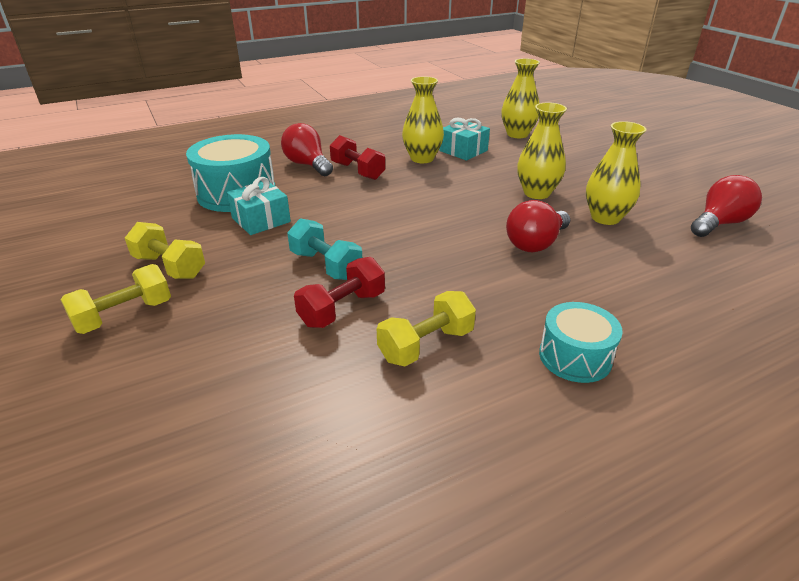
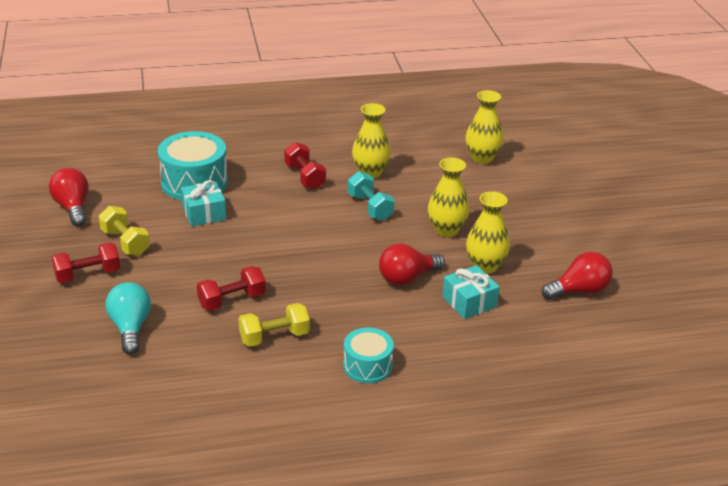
camera: 15 degrees right, 0 degrees up
(124, 315) = (88, 274): yellow dumbbell -> red dumbbell
(209, 378) = (130, 328): none -> turquoise light bulb
(307, 165) = (265, 161): red light bulb -> red light bulb (73, 207)
(326, 265) = (236, 264): turquoise dumbbell -> turquoise dumbbell (370, 207)
(463, 151) = (415, 170): turquoise gift -> turquoise gift (469, 302)

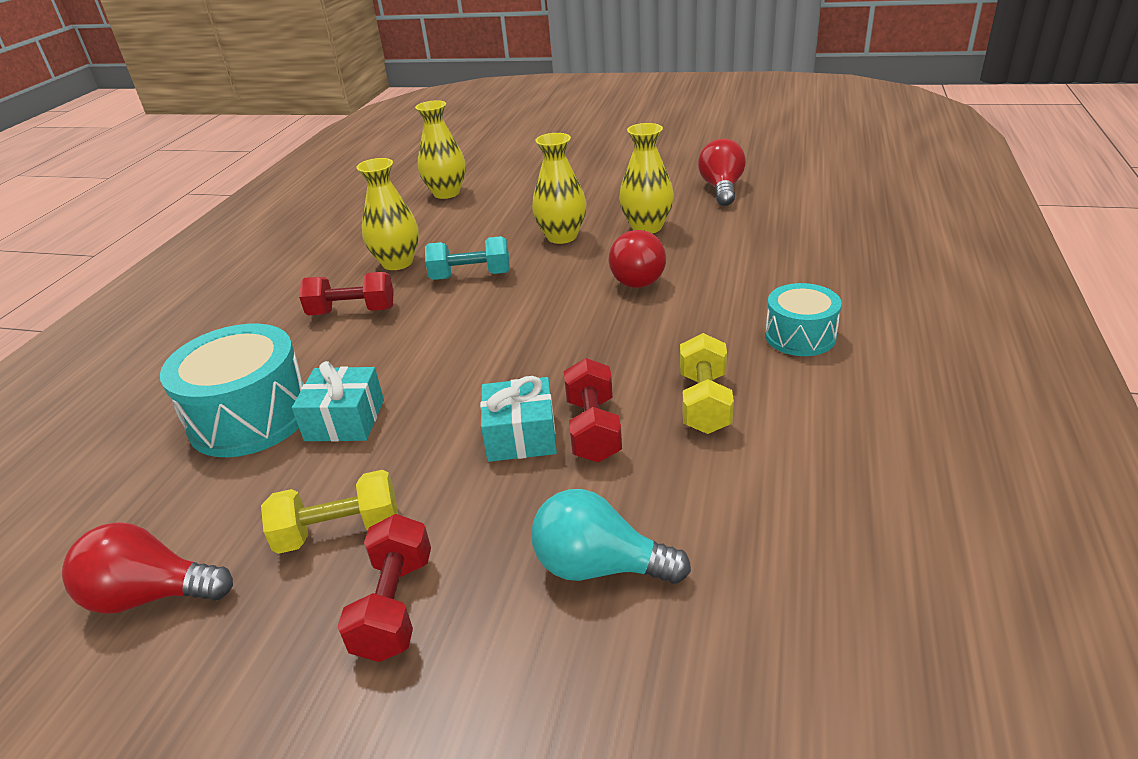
camera: 60 degrees left, 0 degrees up
(469, 302) = (706, 248): turquoise gift -> turquoise gift (521, 436)

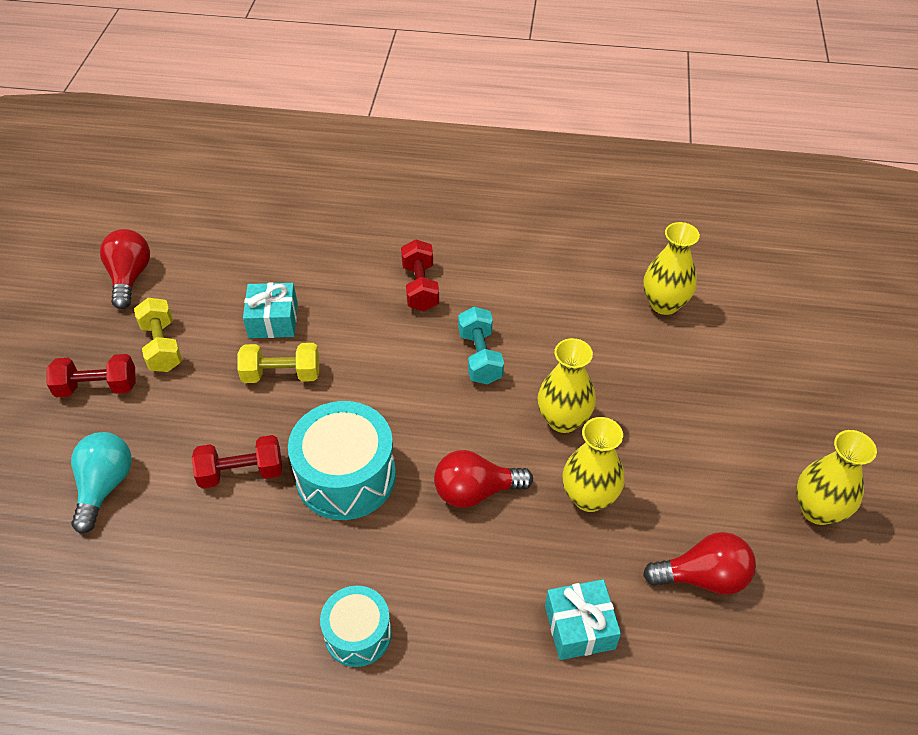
camera: 80 degrees right, 15 degrees up
(250, 416) = (284, 268): turquoise drum -> turquoise drum (346, 476)
(397, 263) = (506, 297): yellow vase -> yellow vase (818, 510)
(521, 436) = (240, 427): turquoise gift -> turquoise gift (579, 627)
(704, 403) = (264, 549): yellow dumbbell -> yellow dumbbell (281, 374)

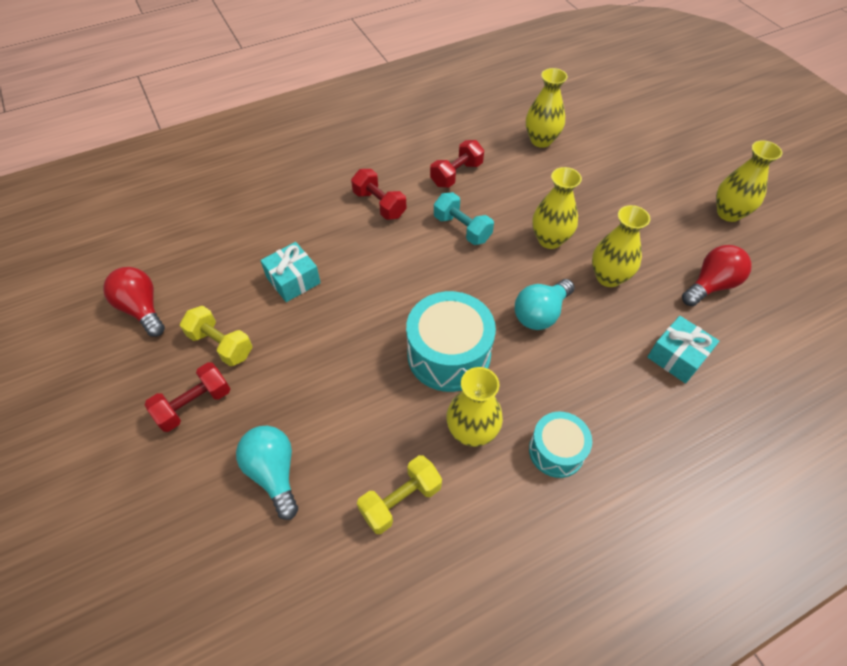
camera: 35 degrees left, 5 degrees up
(241, 472) = (372, 397): red dumbbell -> red dumbbell (456, 174)
(281, 374) = (336, 313): yellow dumbbell -> yellow dumbbell (400, 500)
(297, 562) = (472, 432): none -> yellow vase
(475, 491) = (540, 314): red light bulb -> turquoise light bulb

